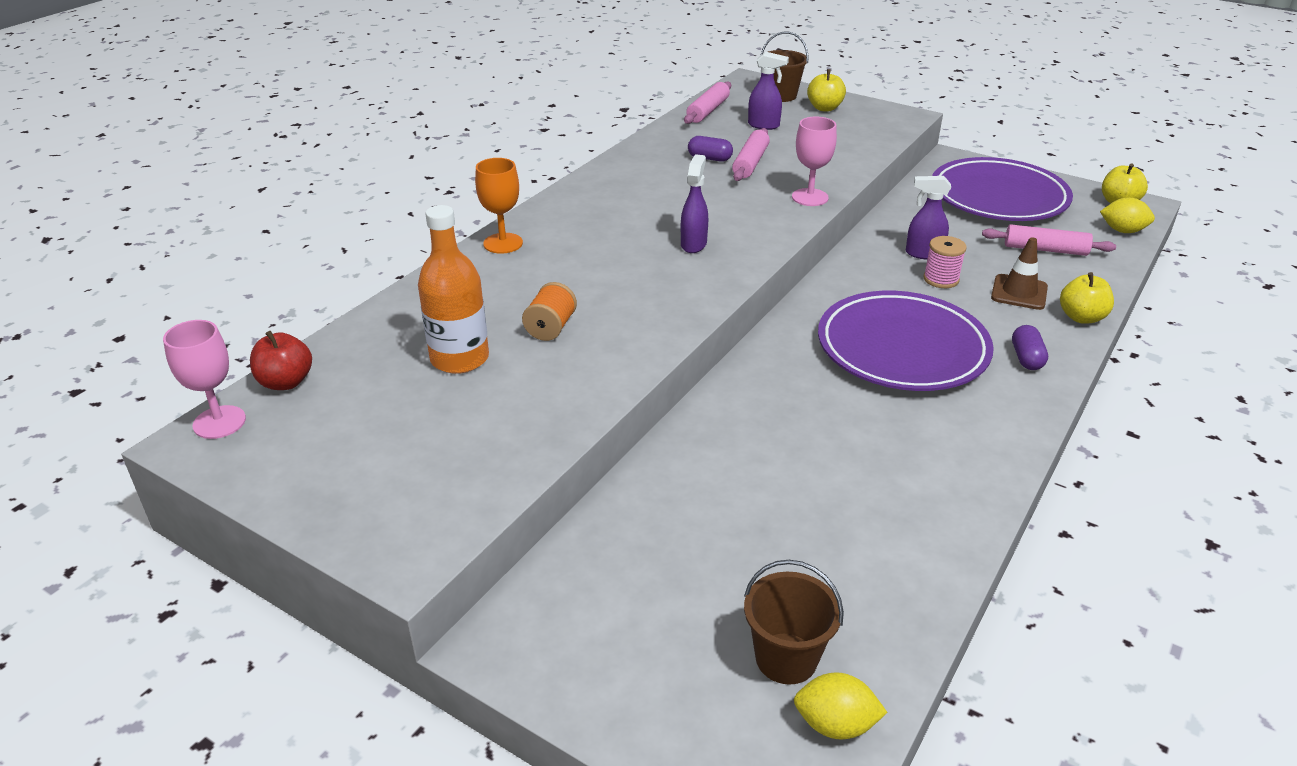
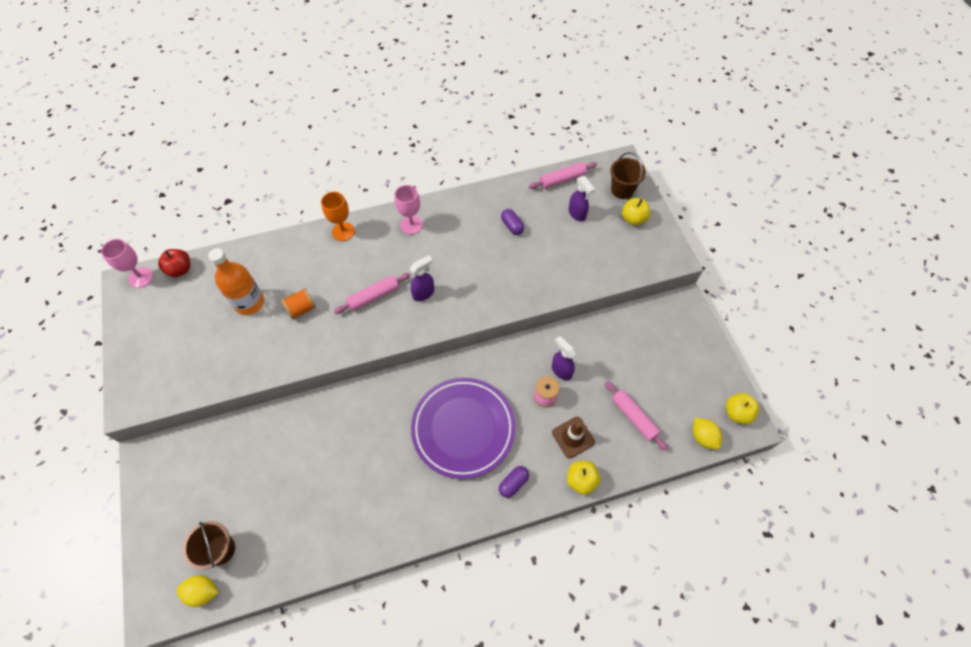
camera: 40 degrees right, 25 degrees up
(750, 163) = (529, 244): pink rolling pin -> pink rolling pin (374, 296)
(810, 197) = (524, 296): pink goblet -> pink goblet (411, 225)
(835, 724) = (203, 592): yellow lemon -> yellow lemon turned 45 degrees counterclockwise
(998, 197) = (666, 356): purple plate -> none

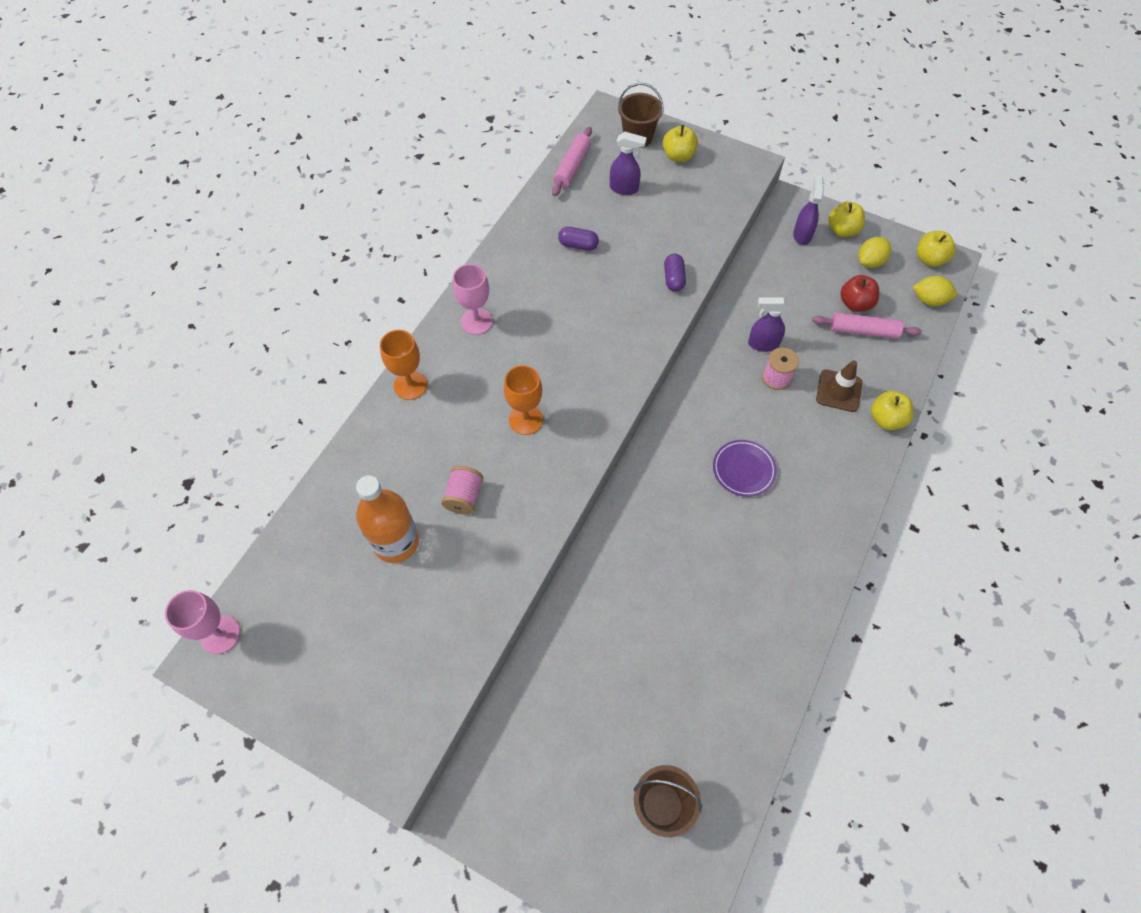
camera: 45 degrees left, 0 degrees up
(180, 269) = (262, 582): red apple -> red apple (855, 304)
(203, 592) = (695, 860): yellow lemon -> yellow lemon (870, 262)
(301, 309) = (464, 497): orange spool -> pink spool
(374, 296) = (526, 420): pink rolling pin -> orange goblet
(424, 293) = (572, 374): purple spray bottle -> purple spray bottle (802, 235)
(463, 429) = (743, 470): purple plate -> purple plate, size x0.47
(513, 483) = (840, 474): purple capsule -> purple capsule (674, 279)
(698, 346) = (842, 230): none -> yellow apple

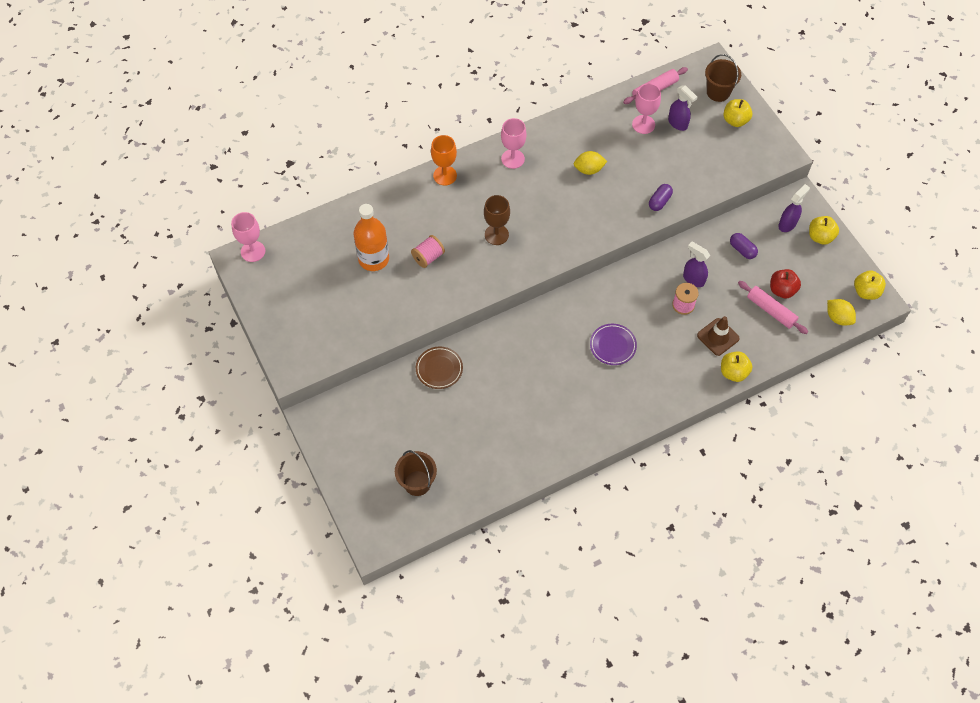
camera: 35 degrees right, 0 degrees up
(526, 420) = (496, 234): orange goblet -> brown goblet
(573, 629) = (439, 369): none -> brown plate
(578, 245) = (615, 145): purple capsule -> purple capsule (742, 250)
(590, 208) = (643, 124): none -> pink goblet
(870, 262) = (820, 269): yellow lemon -> yellow lemon (589, 169)

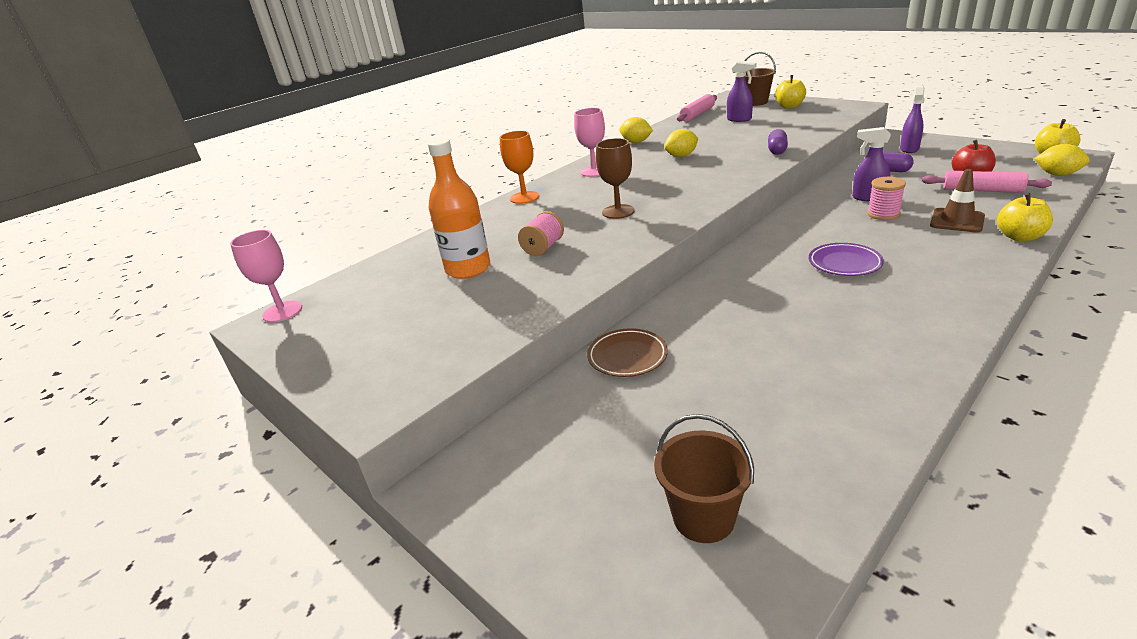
camera: 15 degrees left, 30 degrees down
(572, 120) = (636, 142): none -> yellow lemon
(643, 124) = (707, 127): pink goblet -> none
(820, 237) = (951, 146): yellow apple -> none

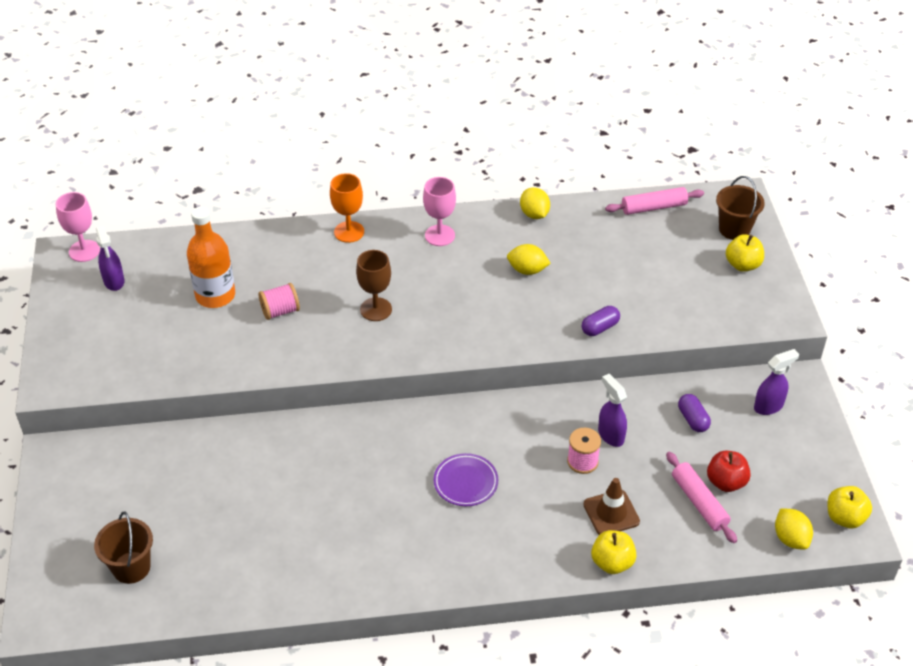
camera: 35 degrees right, 15 degrees up
(627, 356) = (233, 444): brown plate -> none
(739, 119) = (666, 250): purple spray bottle -> purple spray bottle (114, 281)

